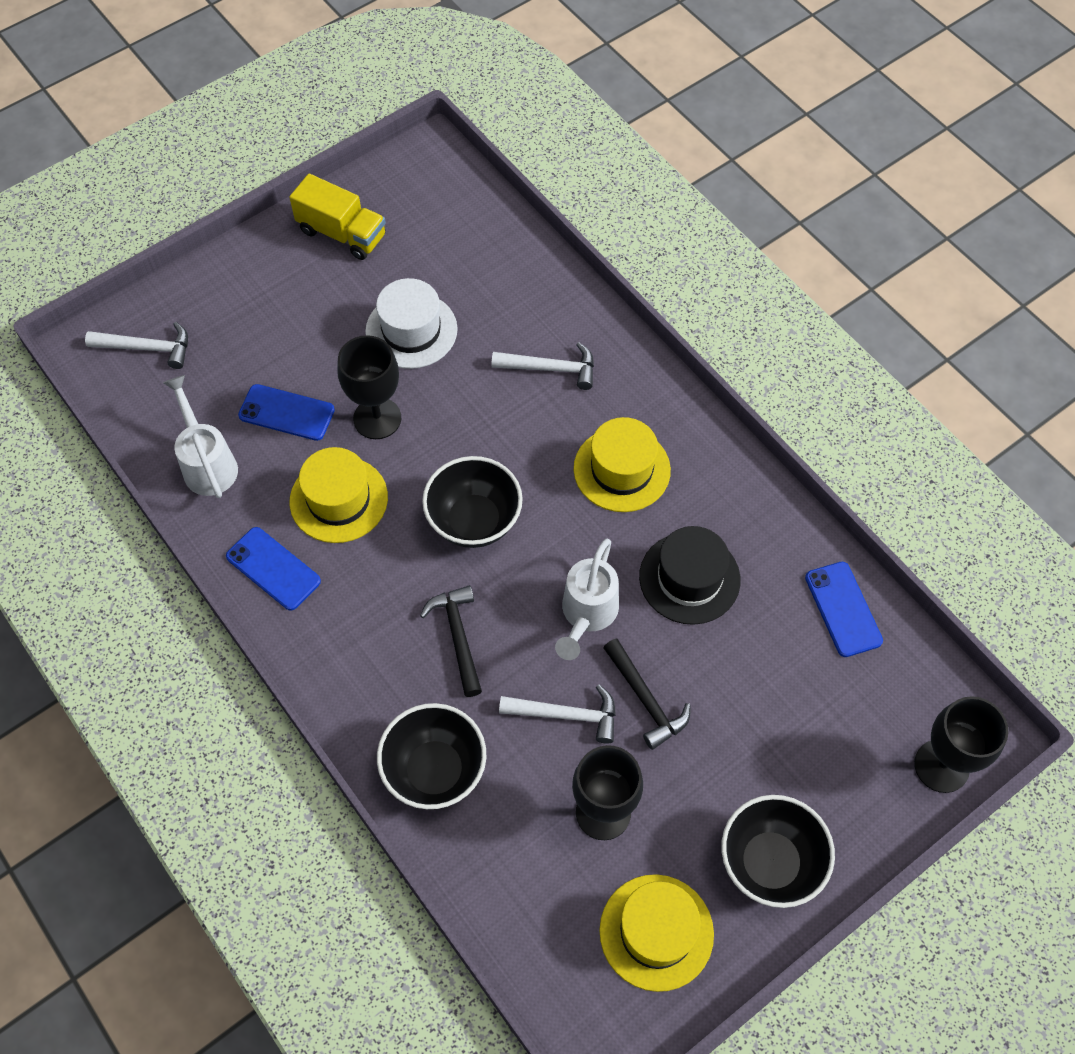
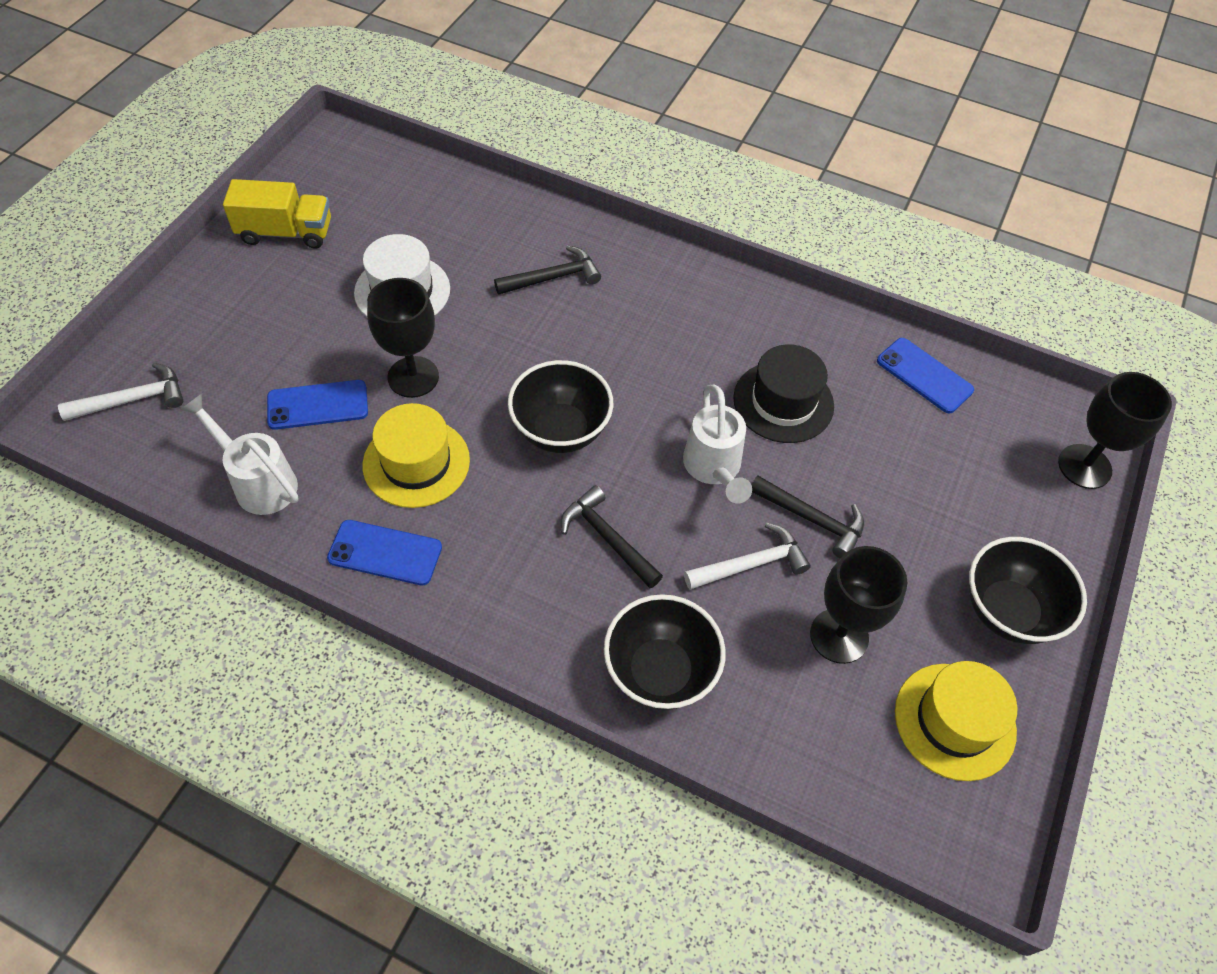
camera: 30 degrees left, 5 degrees down
(551, 368) = (553, 277): white hammer -> black hammer
(622, 469) = (668, 336): yellow hat -> none

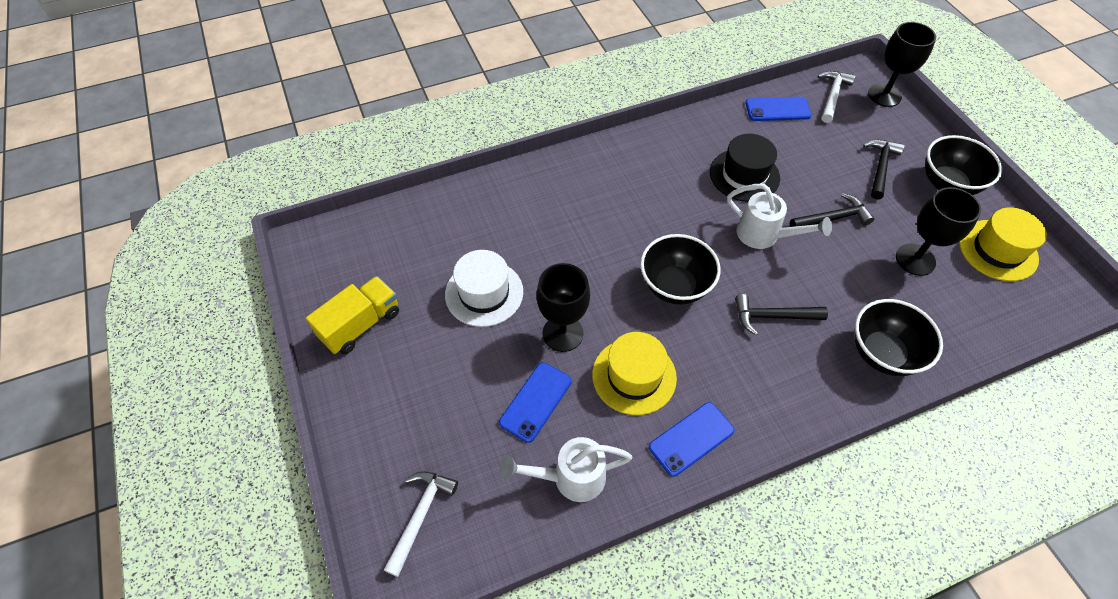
camera: 45 degrees left, 0 degrees up
(553, 277) = (553, 211): black hammer -> black hammer (880, 167)
(751, 564) = (841, 264): white hammer -> white hammer (832, 96)

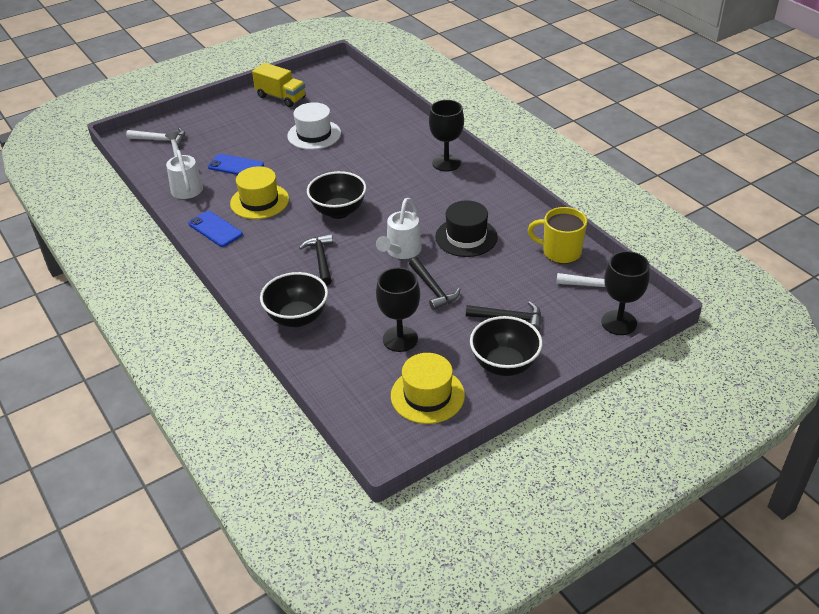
camera: 80 degrees right, 15 degrees down
(562, 333) = (288, 169): black goblet -> black goblet (446, 163)
(777, 109) = (560, 252): blue phone -> yellow mug

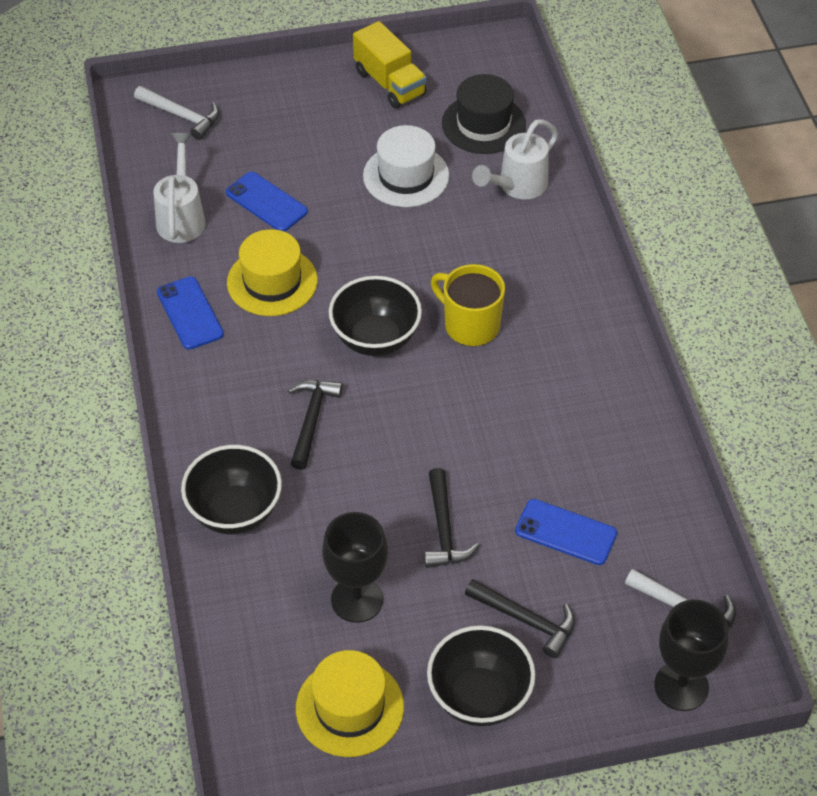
camera: 20 degrees right, 10 degrees up
(401, 252) = (430, 445): white watering can -> white watering can (517, 187)
(446, 163) = (578, 297): black goblet -> none
(466, 237) = (537, 451): black hat -> black hat (483, 124)
(506, 270) = (565, 532): none -> blue phone
(560, 252) = (663, 528): yellow mug -> yellow mug (470, 325)

